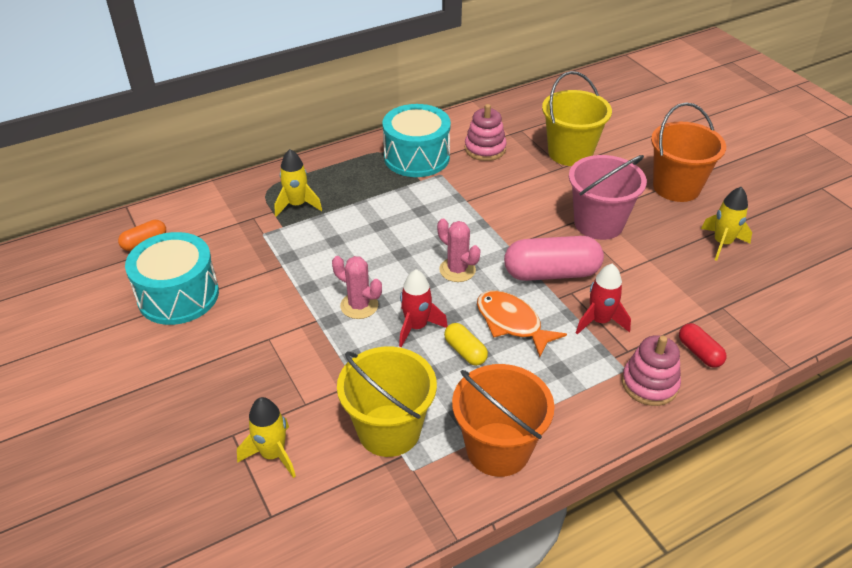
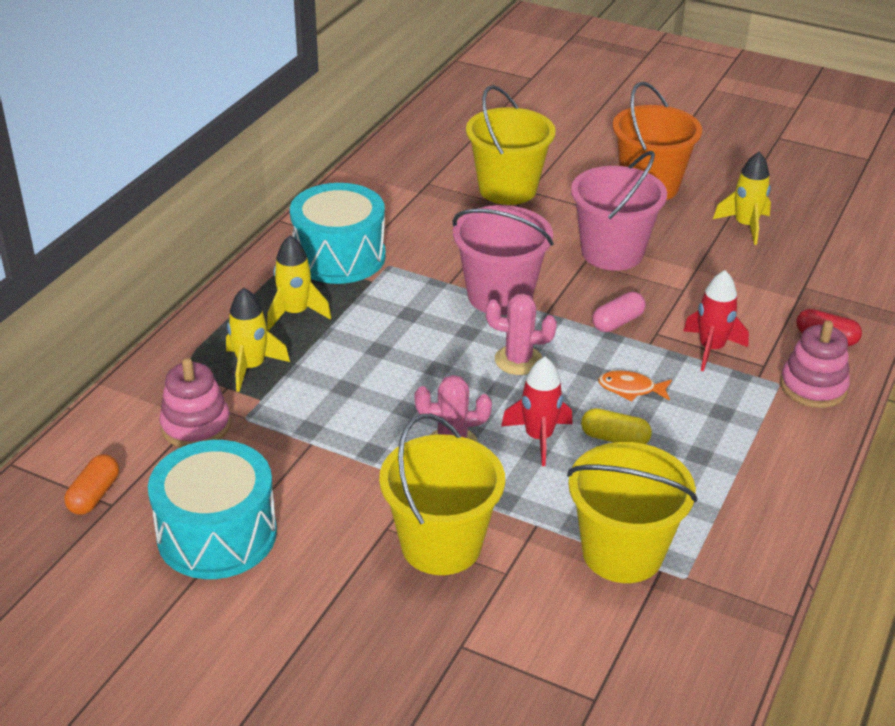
camera: 35 degrees left, 5 degrees down
(273, 454) = (529, 640): yellow rocket -> yellow rocket (295, 313)
(287, 365) = (441, 545): none -> yellow bucket
(485, 149) = (409, 218): pink stacking toy -> pink stacking toy (196, 426)
(490, 222) = (500, 295): none -> pink bucket
(498, 449) = (743, 515): orange bucket -> none
(512, 323) = (630, 389): orange fish -> orange fish, size x0.60
(551, 273) = (617, 322): pink capsule -> pink capsule, size x0.51

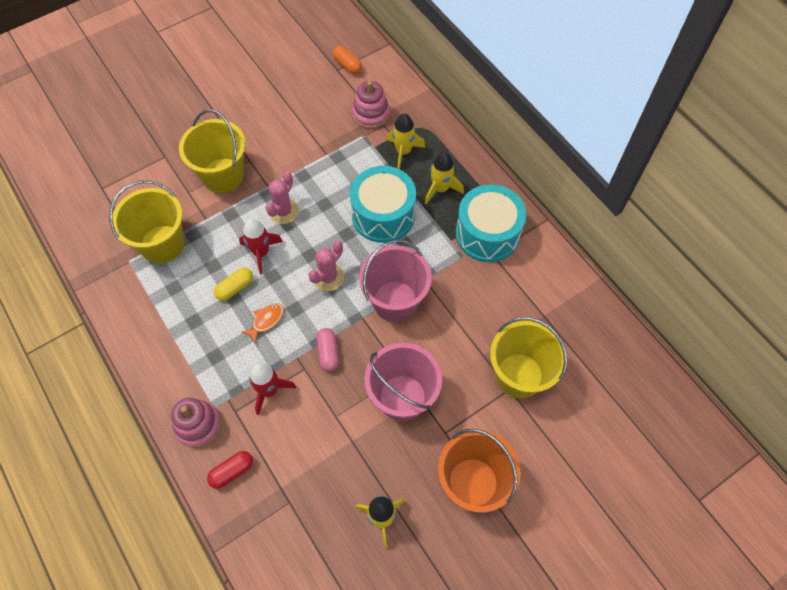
camera: 120 degrees right, 25 degrees up
(217, 534) = (291, 98): turquoise drum -> turquoise drum (383, 215)

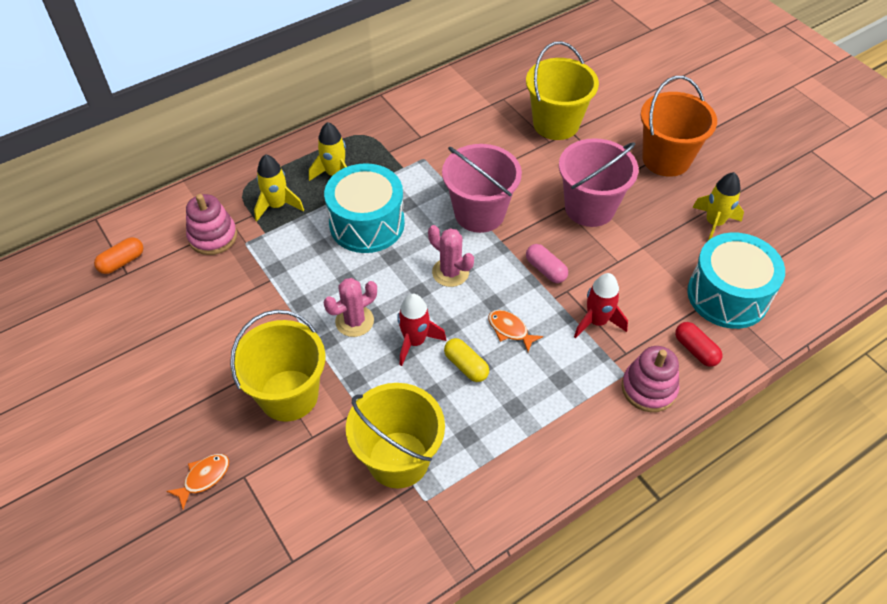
camera: 90 degrees left, 10 degrees down
(167, 135) = (204, 478): none -> orange fish
(283, 211) = (354, 321): pink cactus -> pink cactus turned 60 degrees counterclockwise
(328, 352) = (545, 270): pink capsule -> pink capsule turned 60 degrees clockwise
(487, 234) = (396, 139): turquoise drum -> turquoise drum (727, 295)

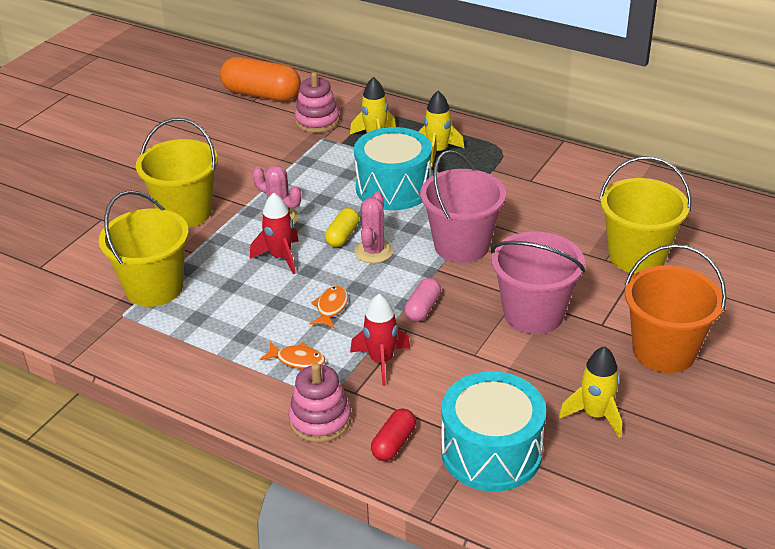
camera: 65 degrees right, 15 degrees down
(122, 262) = (262, 94): orange capsule -> orange capsule, size x1.95
(204, 478) = (91, 202): orange fish -> orange fish (297, 360)
(466, 366) = (272, 294): yellow capsule -> yellow capsule (342, 236)

